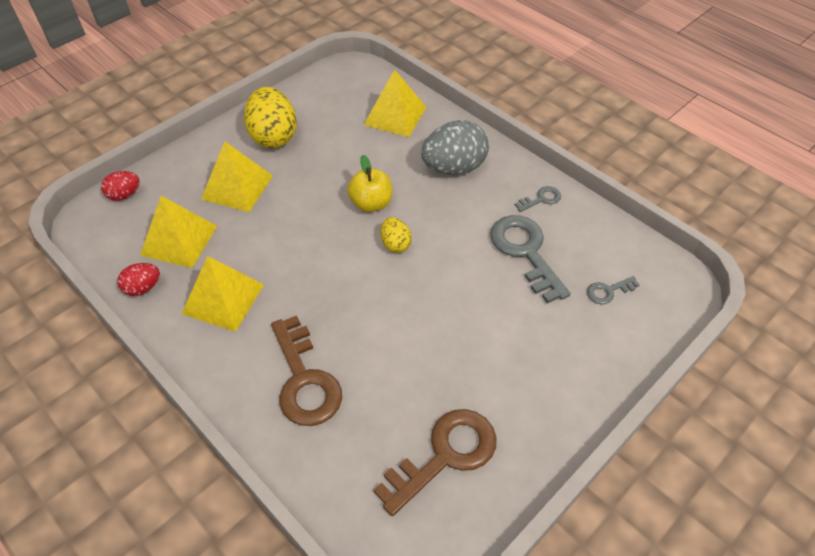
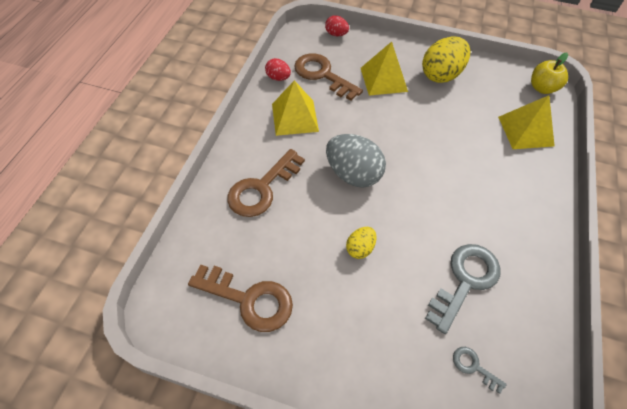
camera: 60 degrees right, 5 degrees up
(179, 240) = (322, 75): yellow pyramid -> brown key
(371, 203) = (429, 156): yellow apple -> yellow apple (542, 88)
(395, 244) = (404, 188): yellow egg -> yellow egg (360, 248)
(454, 168) = (508, 192): grey egg -> grey egg (353, 174)
(541, 199) = (532, 271): grey key -> none

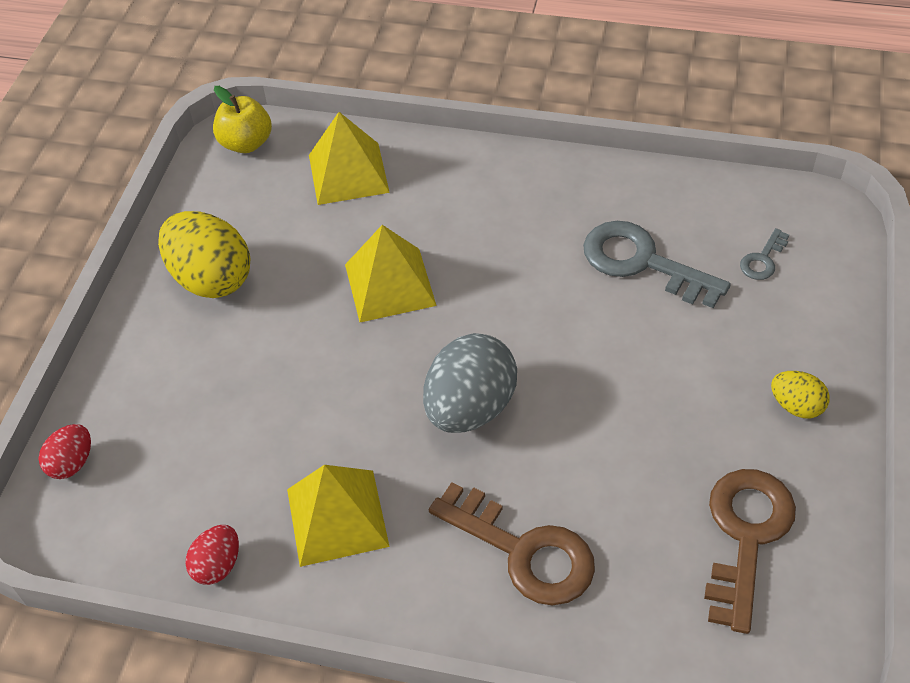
camera: 90 degrees left, 5 degrees down
(322, 75) = (209, 478): brown key -> none
(360, 248) = (618, 390): yellow egg -> yellow egg (796, 406)
(383, 79) = (223, 369): yellow pyramid -> yellow pyramid (390, 284)

